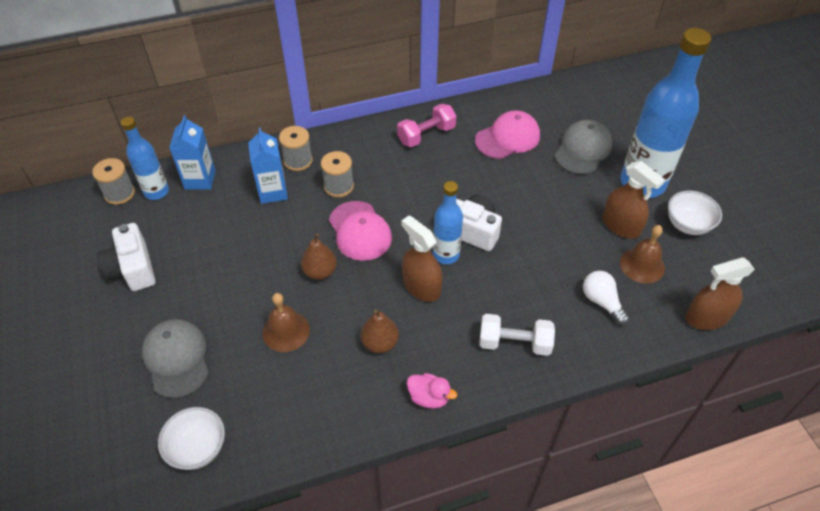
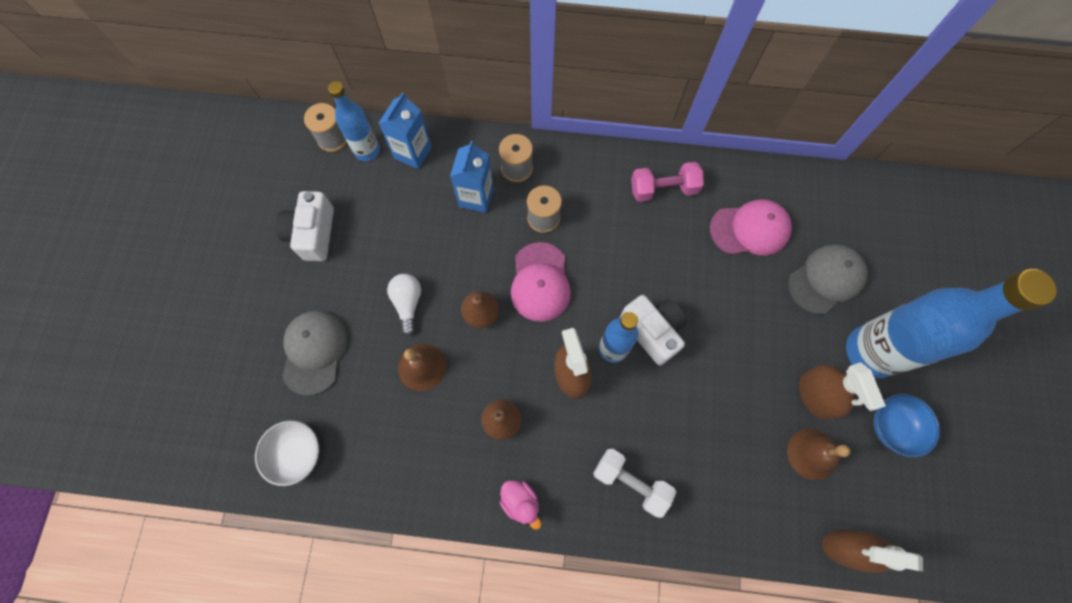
camera: 25 degrees right, 20 degrees up
(601, 302) = (744, 477): white light bulb -> white light bulb (408, 303)
(687, 225) = (892, 427): white bowl -> blue bowl

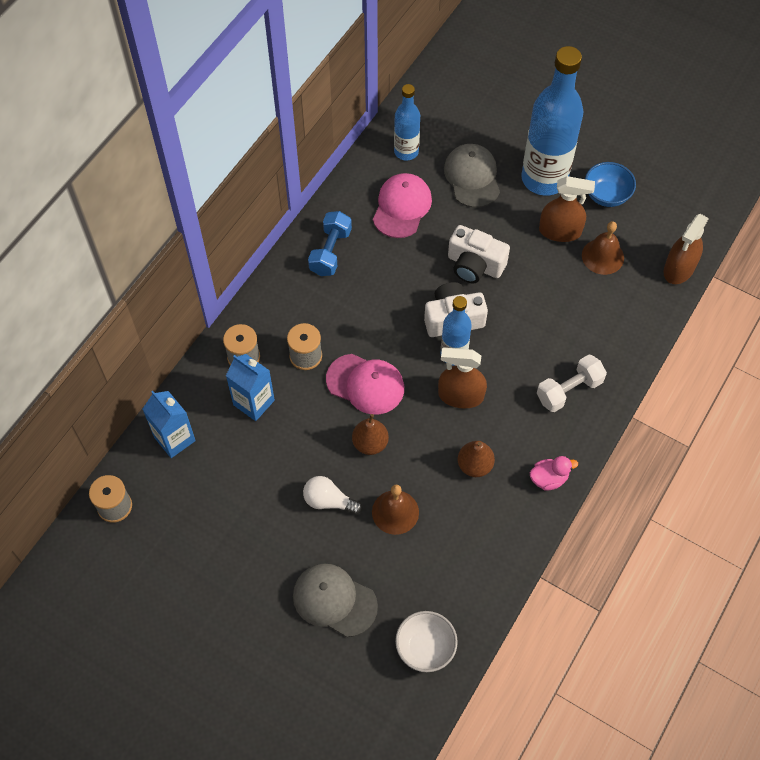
camera: 65 degrees left, 10 degrees down
(313, 233) = (211, 561): white camera -> white camera (474, 265)
(367, 150) = (147, 479): blue bottle -> blue bottle (406, 151)
(663, 189) = (330, 252): pink dumbbell -> blue dumbbell

